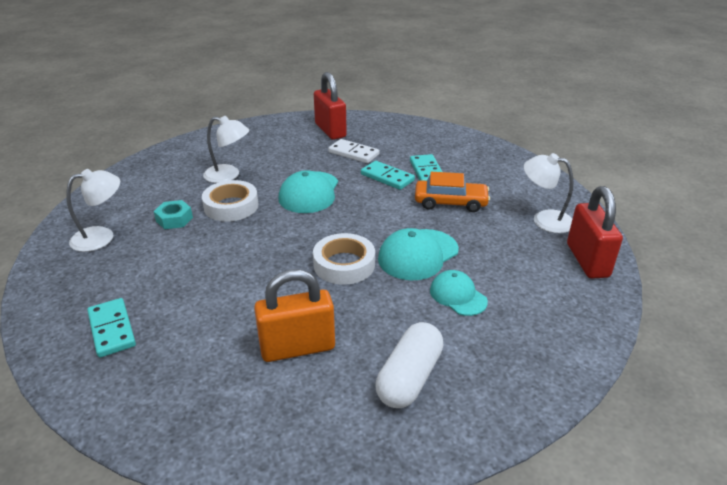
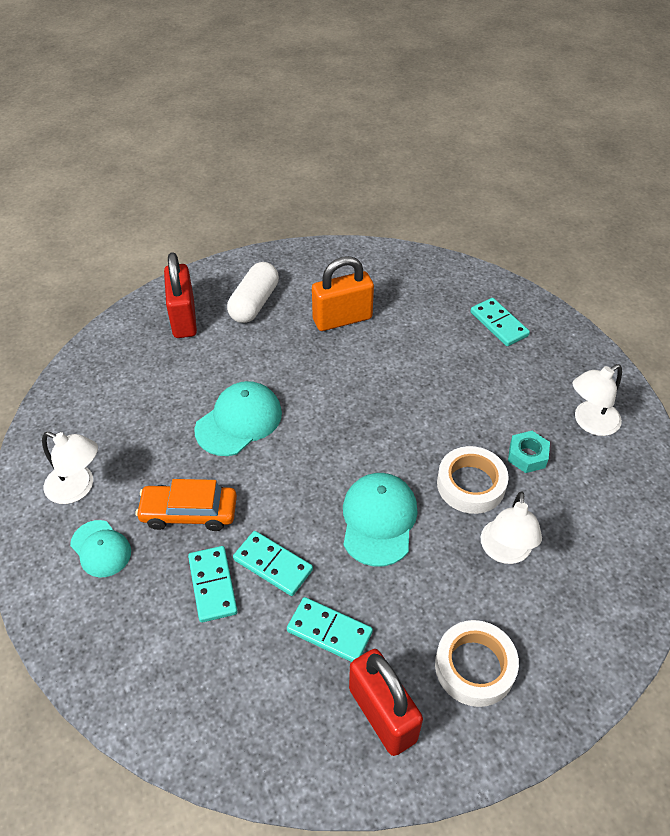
camera: 175 degrees right, 15 degrees up
(228, 175) = (505, 552): white lamp -> white lamp turned 90 degrees counterclockwise
(344, 264) = (316, 403): white tape -> white tape (474, 666)
(353, 153) = (329, 632): white domino -> turquoise domino
(458, 295) = (205, 374): turquoise cap -> turquoise cap (101, 549)
(587, 260) = (60, 425): red padlock -> red padlock (184, 318)

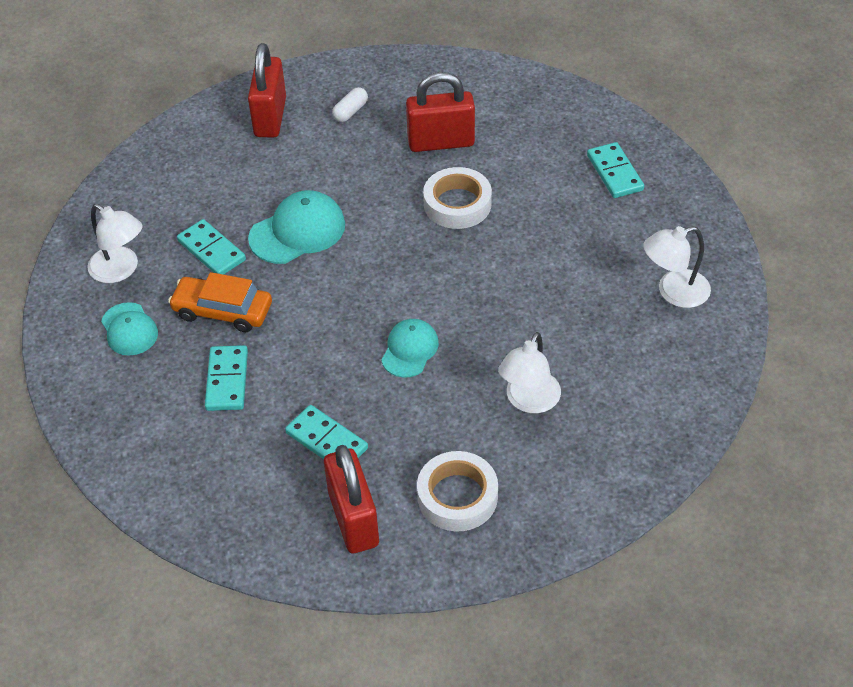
camera: 15 degrees right, 0 degrees up
(254, 303) = (350, 111): white capsule -> white capsule, size x0.54
(273, 565) = (290, 372): turquoise domino -> turquoise domino (211, 250)
(342, 319) = (441, 142): orange padlock -> red padlock
(378, 520) = (410, 350): turquoise cap -> turquoise cap, size x0.65
(471, 484) = (518, 332): white tape -> white tape (457, 204)
(527, 456) = (590, 314): turquoise nut -> none

